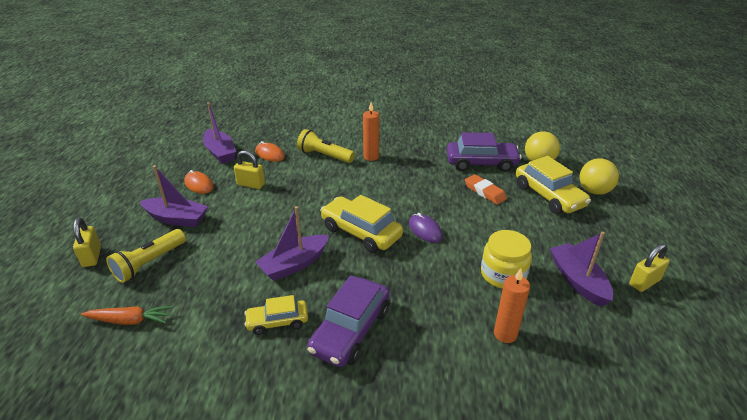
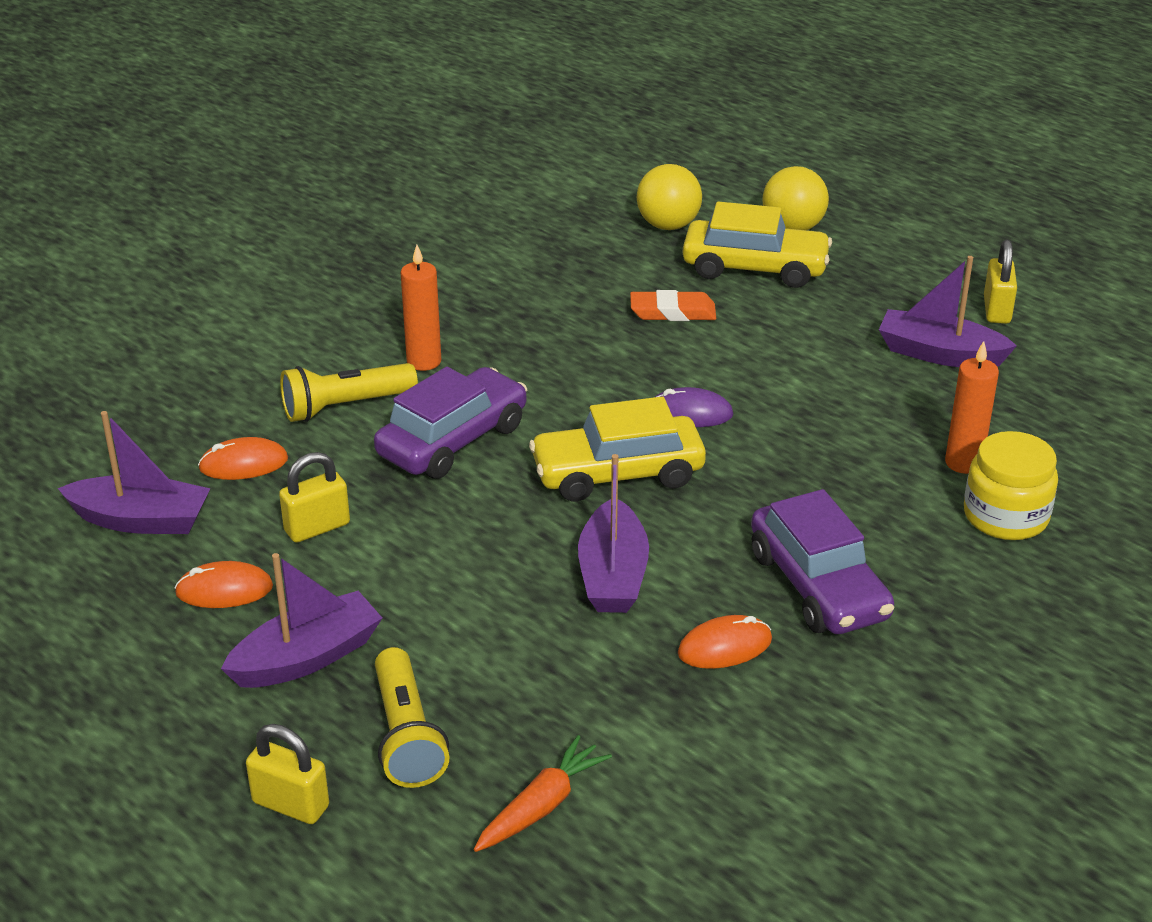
camera: 50 degrees left, 0 degrees up
(277, 322) = (724, 646): yellow car -> orange mouse
(481, 163) = (598, 273): purple car -> purple car (452, 440)
(503, 274) = (861, 402): yellow jar -> yellow jar (1005, 516)

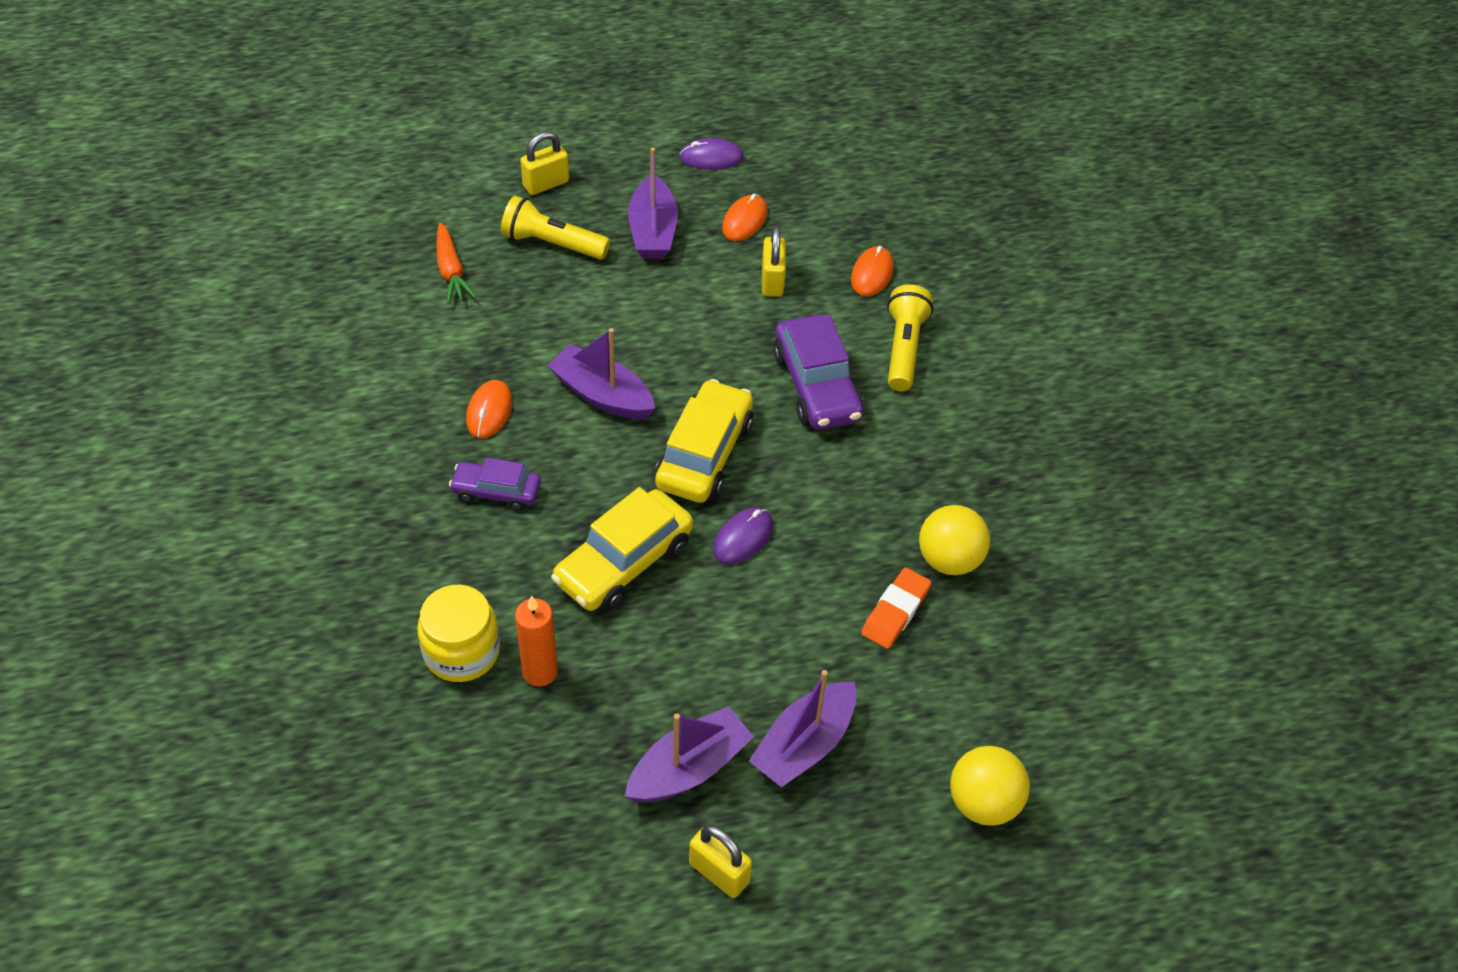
camera: 120 degrees right, 15 degrees up
(114, 669) = (711, 157): none -> purple mouse
(141, 520) = (846, 210): purple boat -> purple boat (804, 745)
(424, 361) = (933, 416): orange candle -> none
(668, 225) = (1052, 698): yellow ball -> yellow ball (949, 560)
(755, 268) = (928, 720): yellow car -> yellow car (624, 563)
(818, 585) = (496, 492): purple car -> purple car, size x0.60

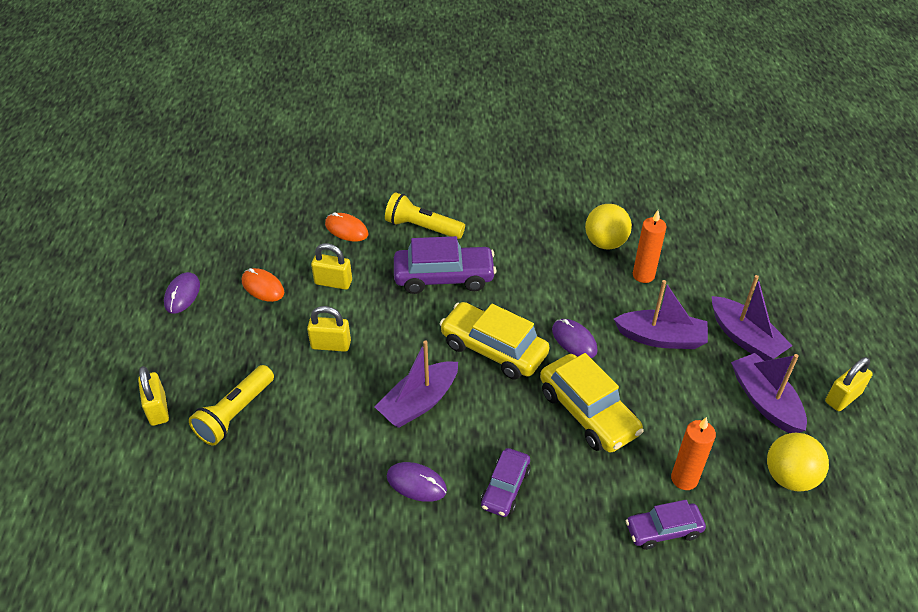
camera: 75 degrees left, 5 degrees down
(451, 271) = (237, 495): orange carrot -> none
(461, 651) = (663, 530): yellow jar -> purple car
(489, 411) = (416, 483): orange mouse -> purple mouse
(653, 231) = (250, 344): purple boat -> purple boat (661, 338)
(670, 300) = (331, 345): none -> yellow padlock
(895, 611) = (643, 275): orange eraser -> orange candle
(983, 803) = (782, 265): yellow ball -> yellow ball (789, 477)

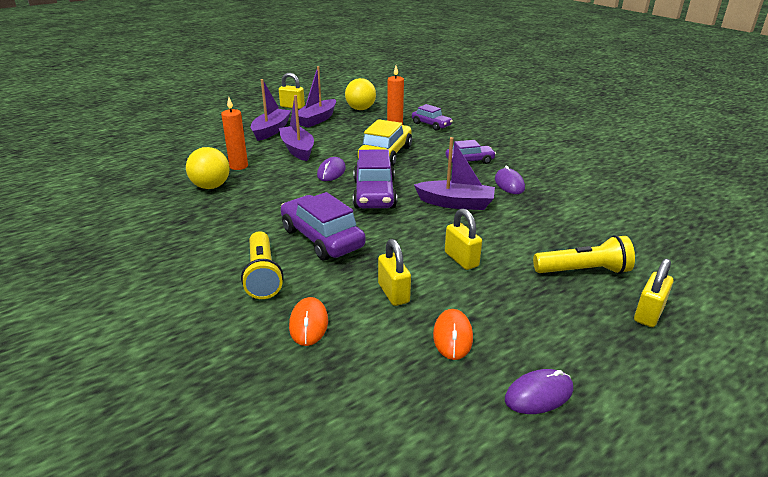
camera: 125 degrees left, 15 degrees down
(493, 349) = (374, 194): yellow car -> purple car

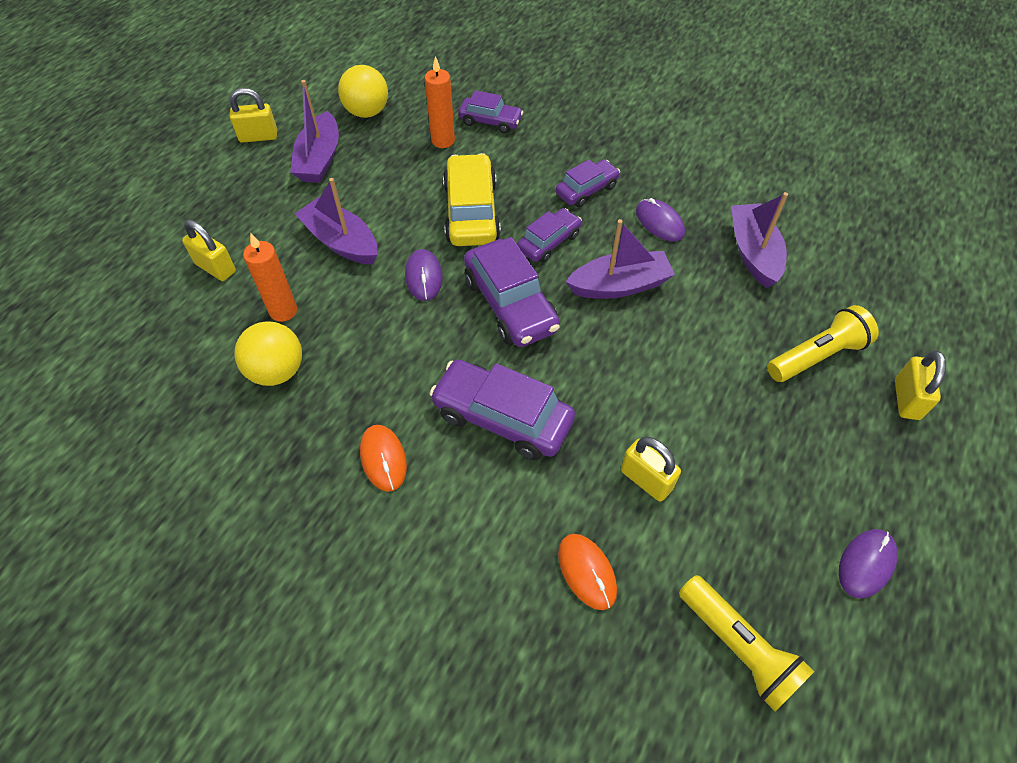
camera: 25 degrees left, 25 degrees up
(262, 275) = (477, 516): yellow flashlight -> yellow flashlight (738, 647)
(271, 130) = (269, 208): purple boat -> purple boat (753, 252)
(424, 176) = (549, 242): none -> purple car
(453, 336) = (745, 520): orange mouse -> orange mouse (383, 458)
(461, 259) = (684, 389): yellow padlock -> yellow padlock (215, 268)

